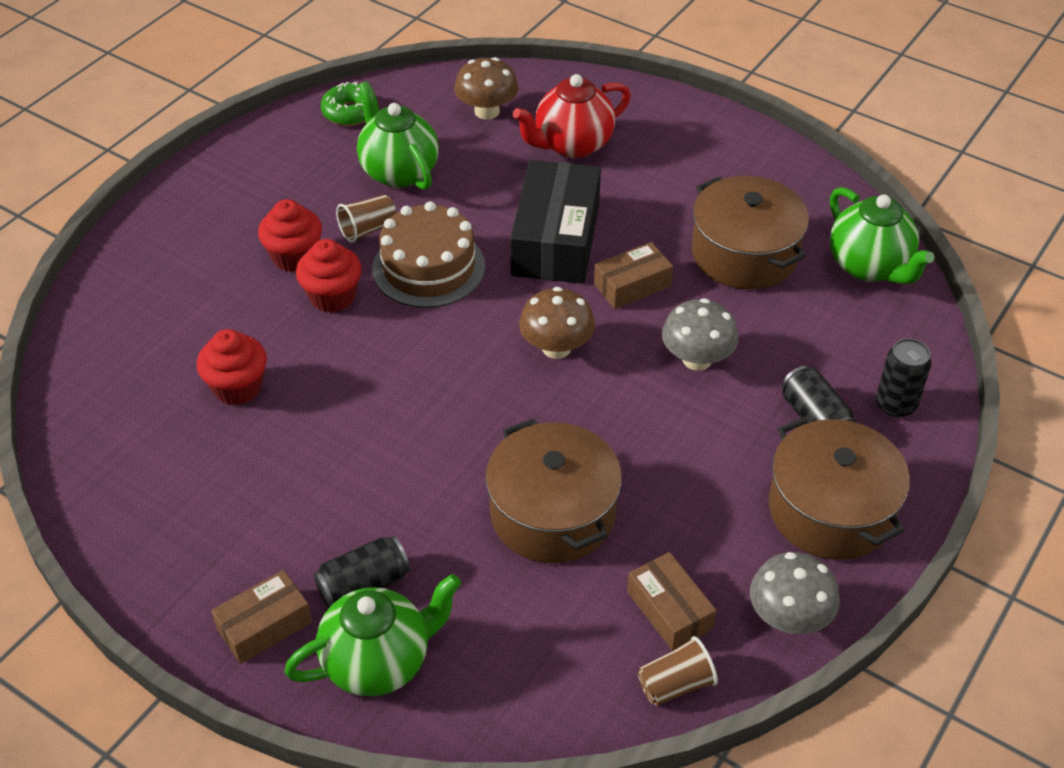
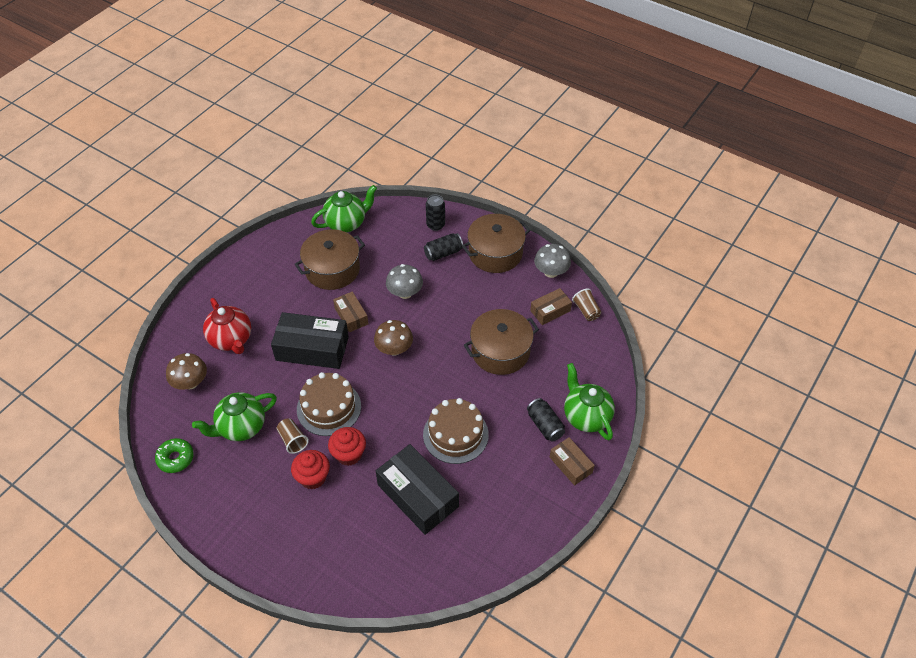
camera: 90 degrees left, 5 degrees up
(237, 388) = (418, 495): red cupcake -> black box
(357, 440) = (455, 434): none -> brown cake

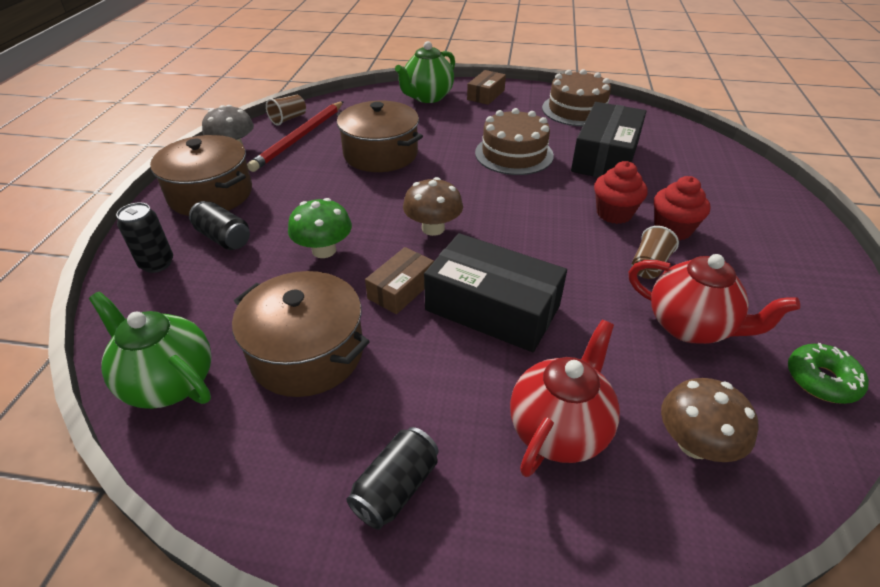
camera: 115 degrees left, 10 degrees down
(241, 427) = (690, 326): green teapot -> red teapot
(312, 348) = (492, 308): black box -> black box turned 45 degrees counterclockwise
(329, 408) = (572, 252): brown cake -> brown cake (576, 110)
(405, 293) = (324, 250): grey mushroom -> green mushroom
(545, 425) = (455, 113): black can -> black can (396, 488)
(550, 311) = (299, 138): brown box -> red pencil

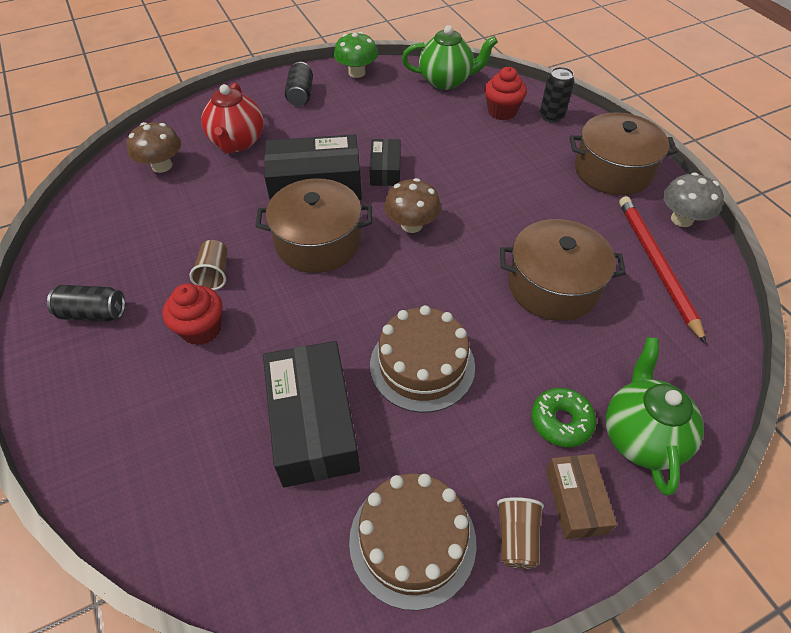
camera: 145 degrees right, 10 degrees up
(223, 238) = (543, 147): black can -> black can (93, 313)
(288, 119) = (713, 287): brown cup -> brown cup (516, 538)
(307, 353) = (398, 117): brown pot -> brown pot (318, 242)
(324, 250) = (467, 170): green mushroom -> green mushroom (357, 72)
(401, 289) = (385, 170): brown box -> black box
(614, 213) = (265, 322): red cupcake -> red cupcake (502, 111)
(690, 326) = (172, 233): red teapot -> none
(821, 380) = (78, 234): green donut -> green donut (561, 421)

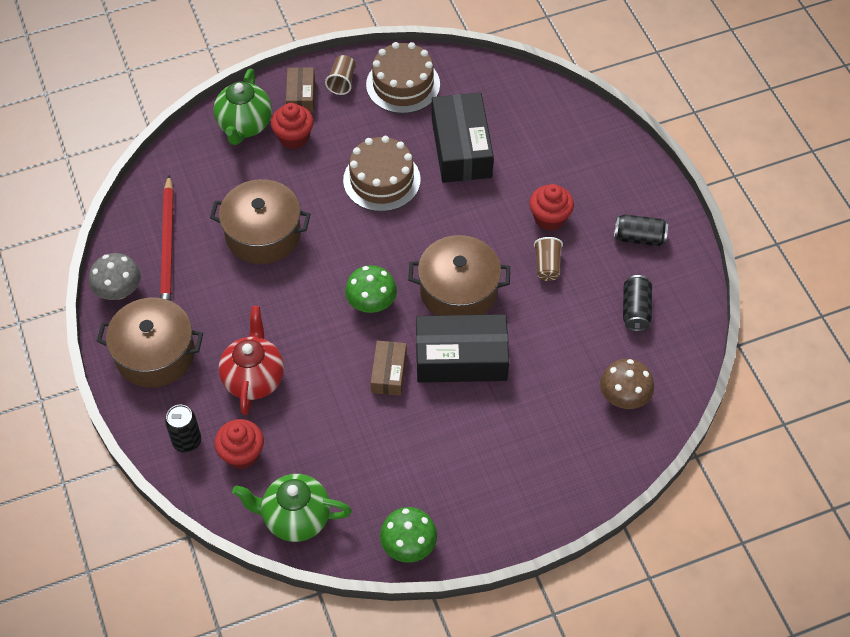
camera: 175 degrees left, 5 degrees up
(237, 142) = (548, 426): red teapot -> red teapot (254, 378)
(300, 95) = (481, 505): black can -> black can (635, 310)
(385, 170) = (389, 373): black box -> brown box
(411, 225) = (371, 303): brown mushroom -> green mushroom
(561, 421) = (294, 138): green donut -> red cupcake

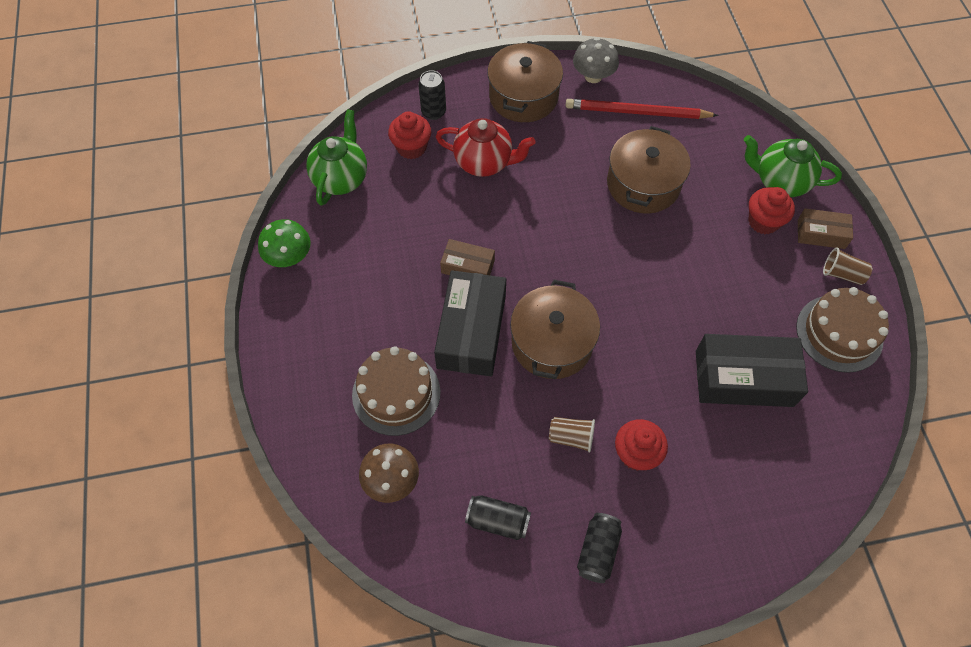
camera: 100 degrees right, 5 degrees up
(371, 303) = (549, 263): green mushroom -> none
(381, 180) = (703, 293): brown cake -> brown cake (396, 393)

